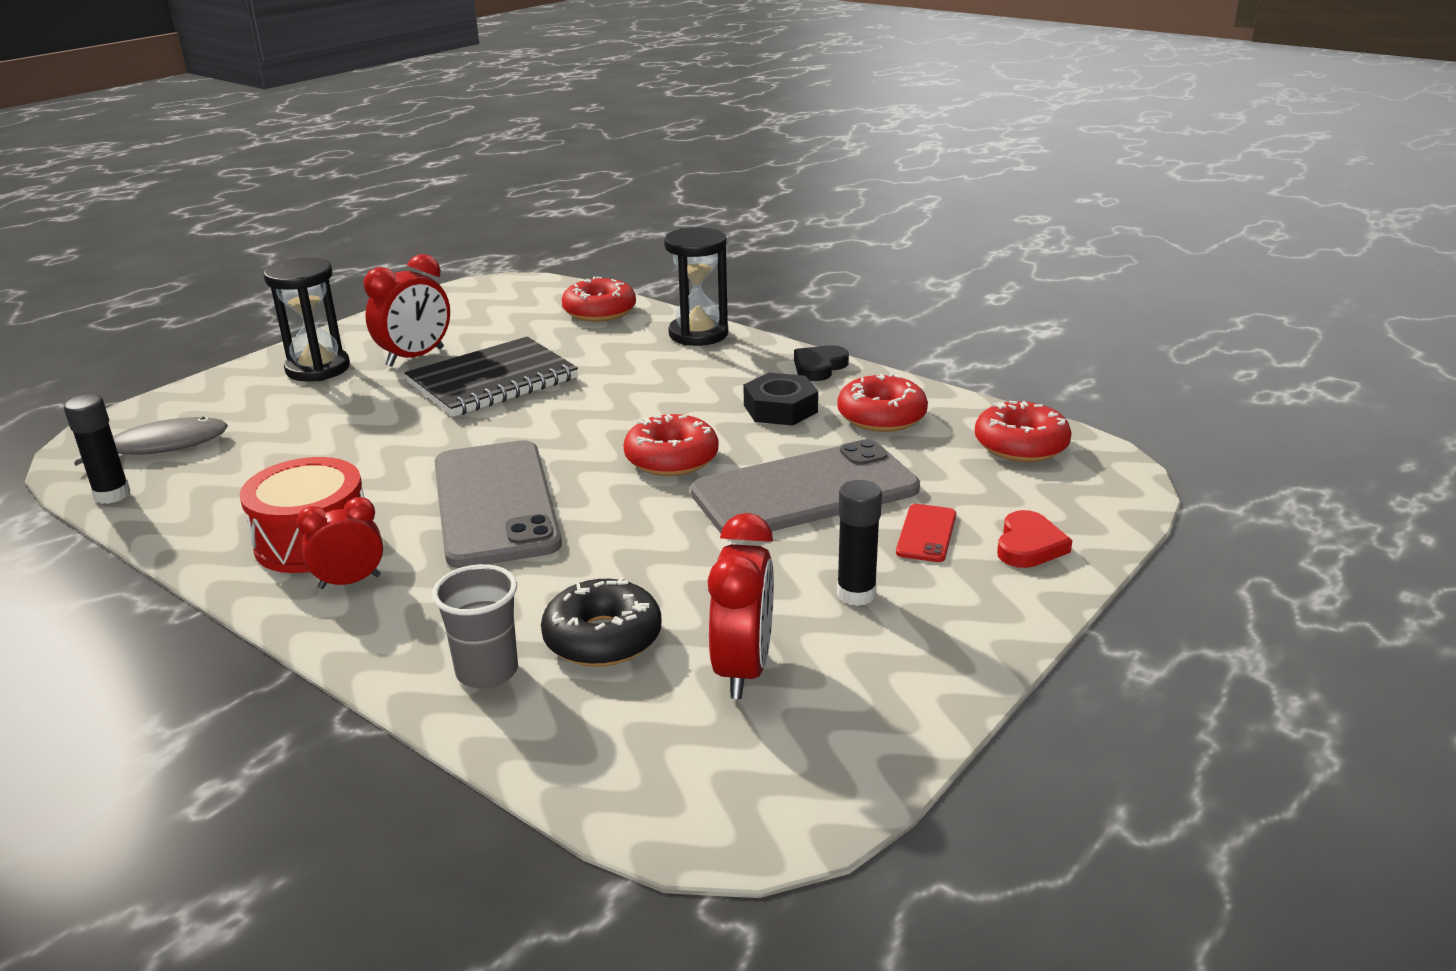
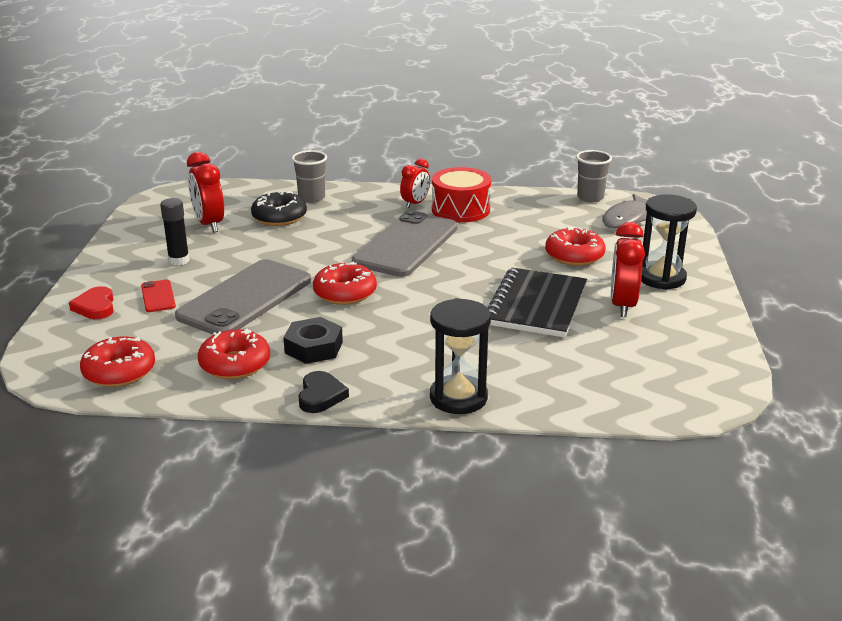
camera: 145 degrees right, 0 degrees up
(112, 495) = (590, 197): black glue stick -> grey cup
(494, 503) = (406, 245): grey phone -> grey phone turned 75 degrees clockwise
(599, 311) = (577, 395): red donut -> red donut (574, 255)

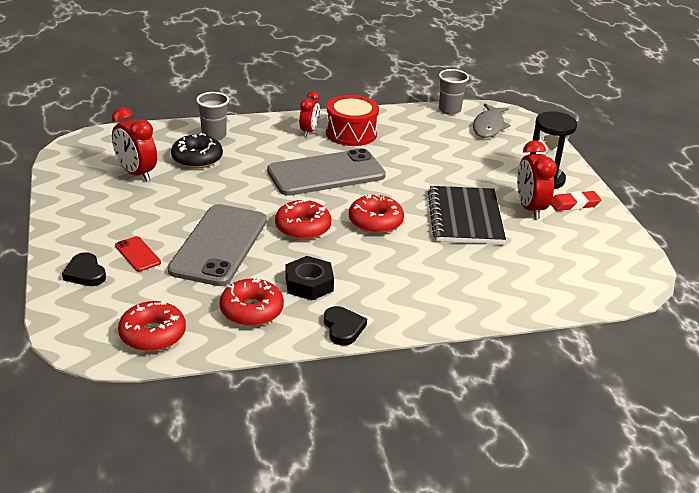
camera: 20 degrees left, 5 degrees up
(95, 307) = (85, 273): red heart -> black heart
(179, 260) = (132, 215): black glue stick -> none
(406, 245) = (326, 173): grey phone -> grey phone turned 60 degrees clockwise
(458, 398) = (453, 311): black hourglass -> none
(574, 255) = (468, 167): red donut -> red donut (375, 222)
(682, 307) = (574, 204): none -> red eraser

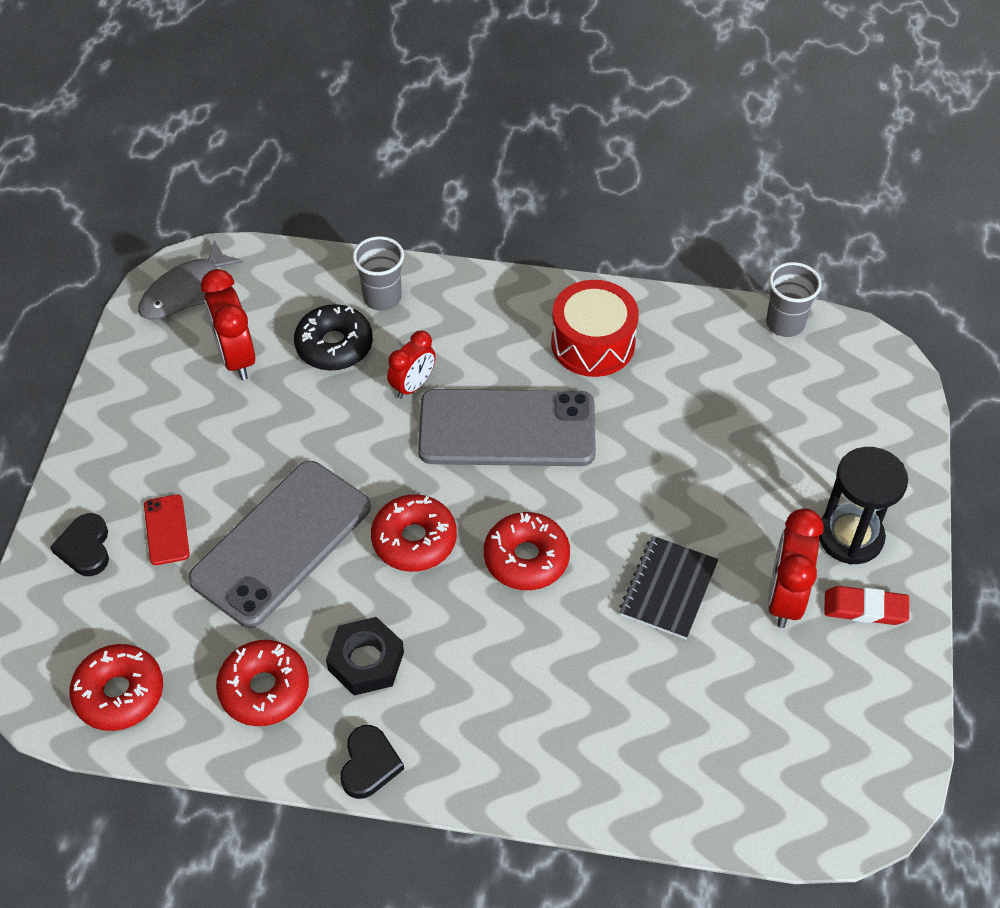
camera: 25 degrees right, 20 degrees up
(309, 131) = (529, 323): red clock -> red clock (413, 385)
(465, 218) = (668, 589): black notebook -> black notebook, size x0.66
(489, 126) = (829, 382): grey fish -> grey fish (185, 291)

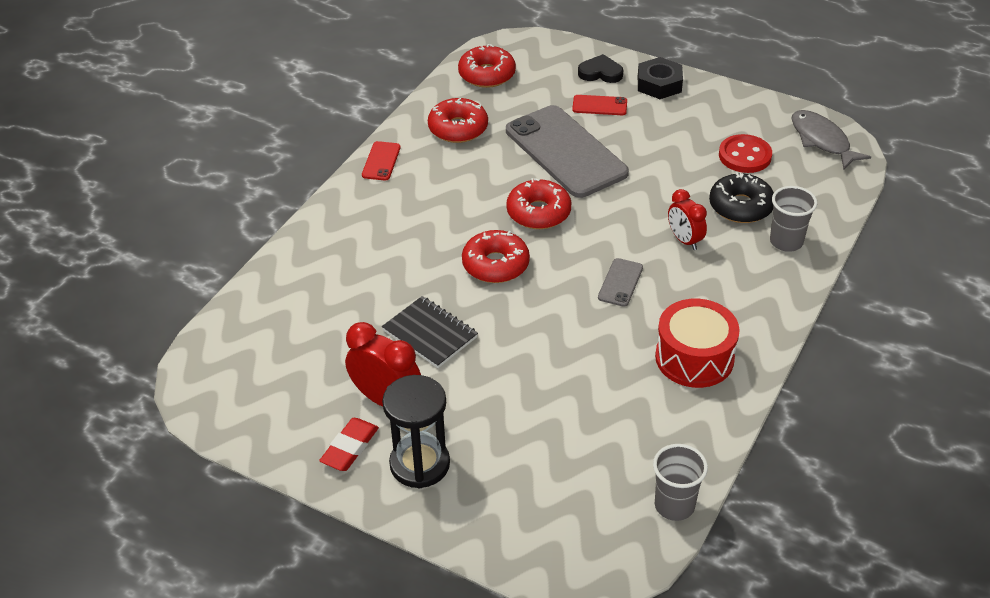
camera: 110 degrees right, 10 degrees down
(236, 357) = (745, 156): red clock -> red button
(366, 661) = (454, 173): black nut -> black nut (659, 84)
(369, 764) = (381, 161): black heart -> red phone
(507, 429) = (620, 282): grey phone -> grey phone, size x0.42

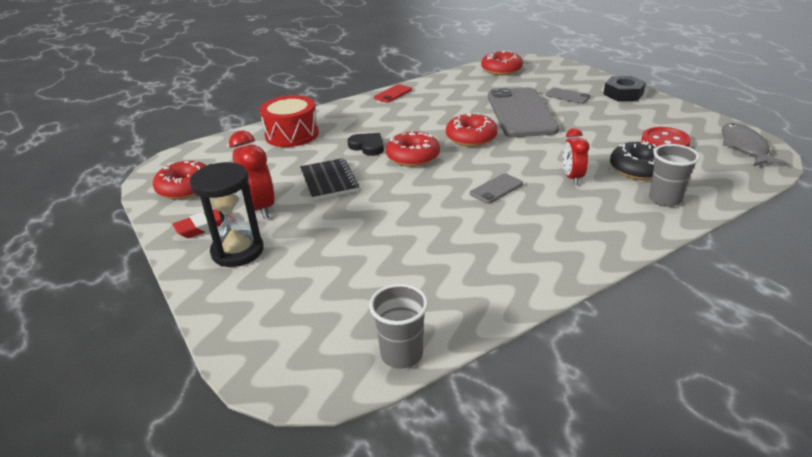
camera: 30 degrees right, 10 degrees down
(458, 128) = (457, 89): red donut -> red donut (185, 188)
(599, 106) = (567, 96): red phone -> grey phone
(600, 73) = (582, 81): black heart -> black heart (367, 146)
(694, 358) = (516, 252): red drum -> red drum (292, 134)

